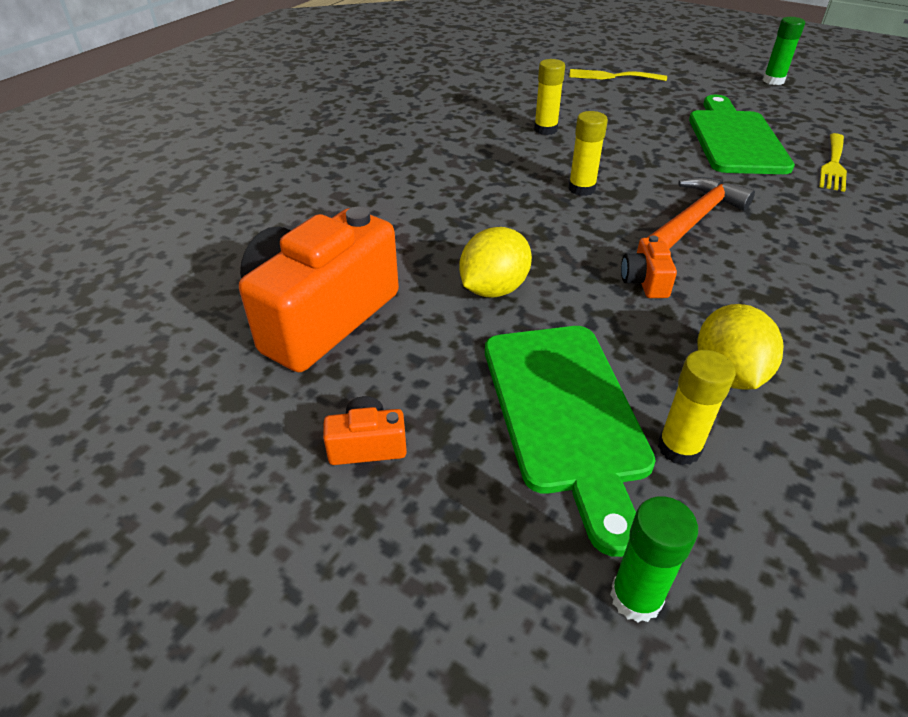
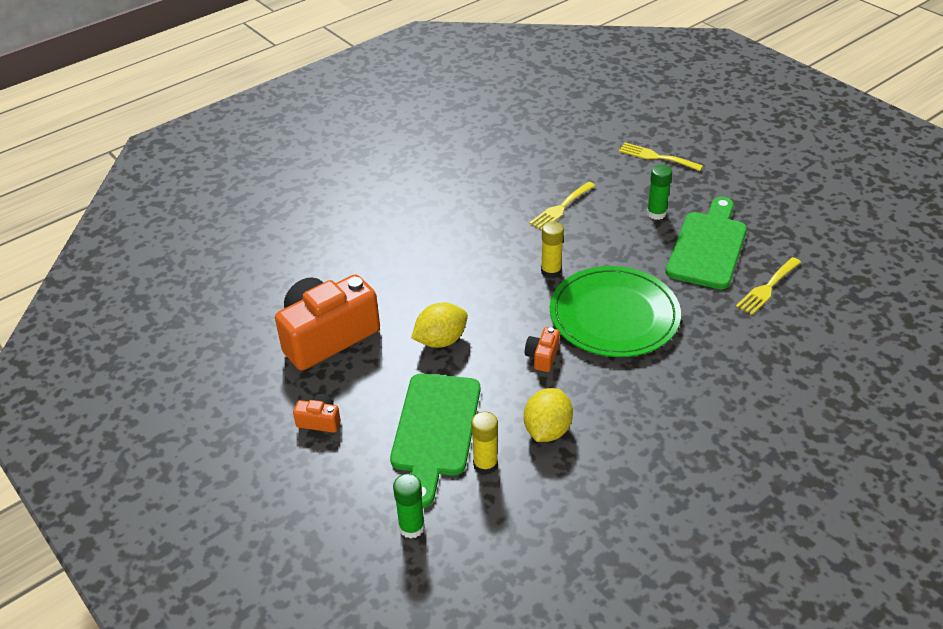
camera: 20 degrees right, 0 degrees up
(545, 129) = (561, 208): yellow glue stick -> yellow fork
(694, 219) = (614, 315): orange hammer -> green plate
(773, 81) = (799, 187): green glue stick -> green glue stick (656, 213)

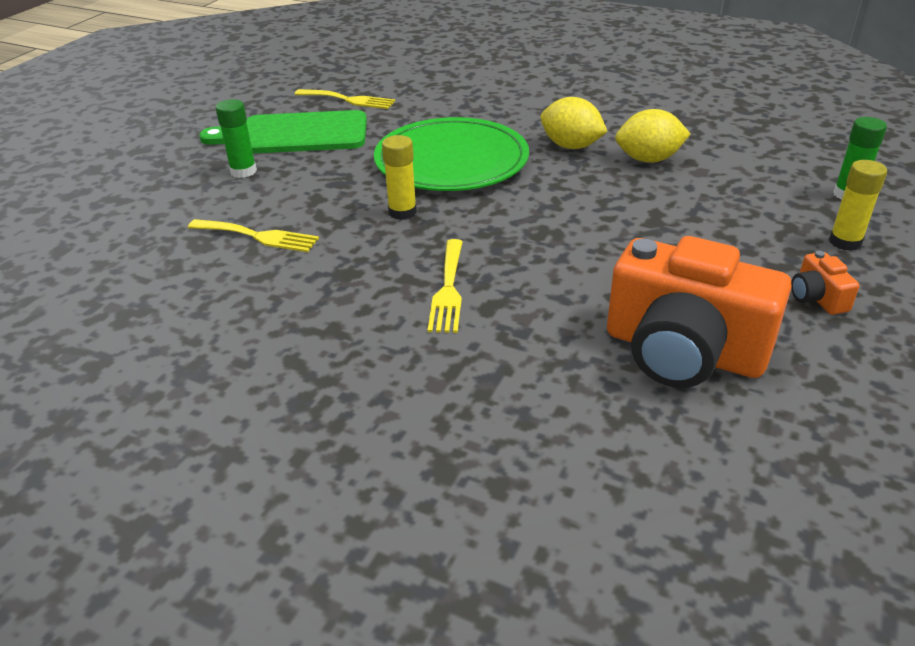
camera: 115 degrees left, 5 degrees down
(435, 430) = (726, 216): green cutting board -> none
(441, 340) = (593, 253): yellow lemon -> yellow lemon (571, 146)
(485, 464) = (729, 178): yellow glue stick -> yellow glue stick (845, 242)
(542, 356) = (553, 184): orange camera -> none
(656, 157) = (107, 194): yellow fork -> yellow fork (448, 290)

